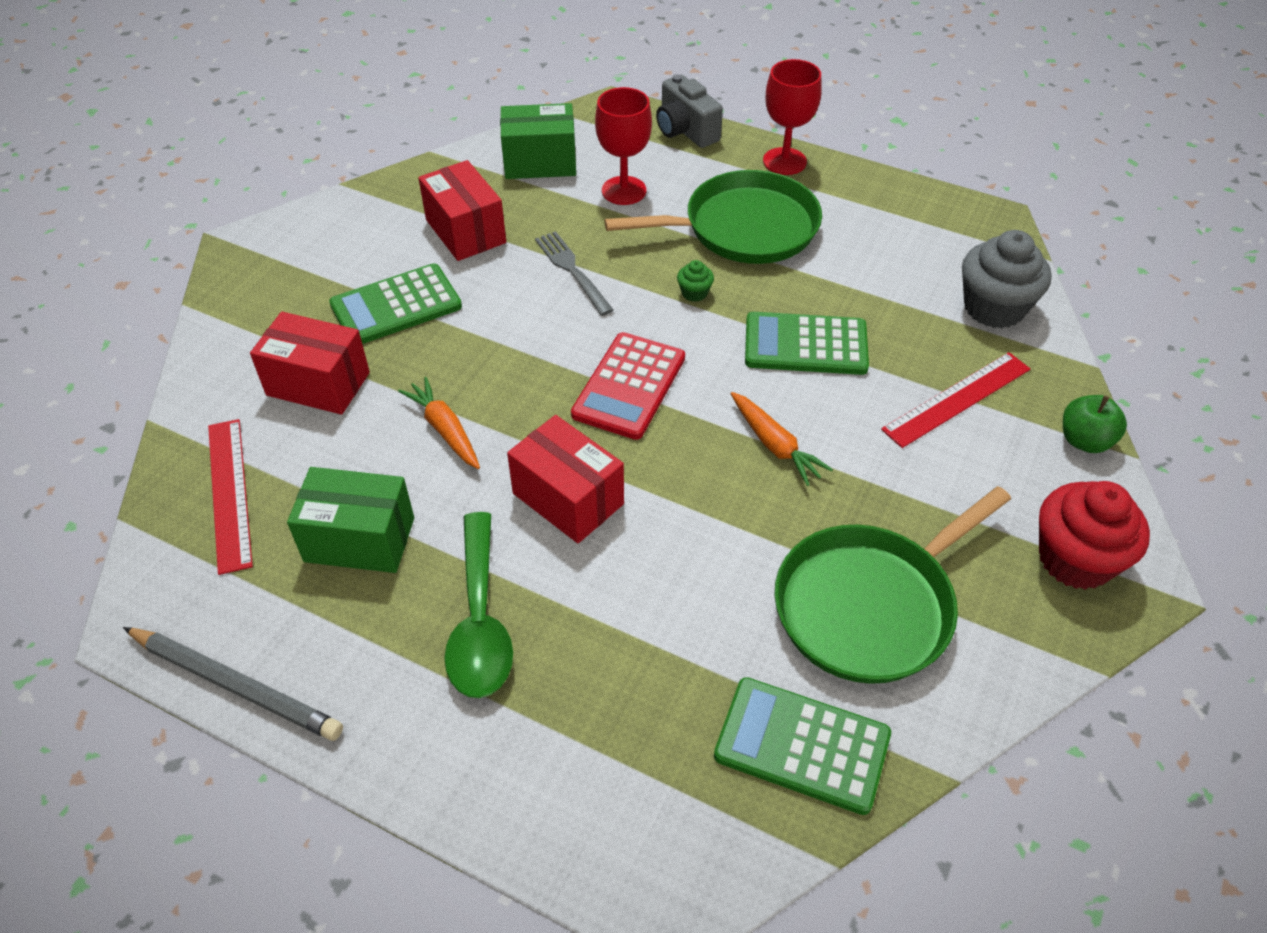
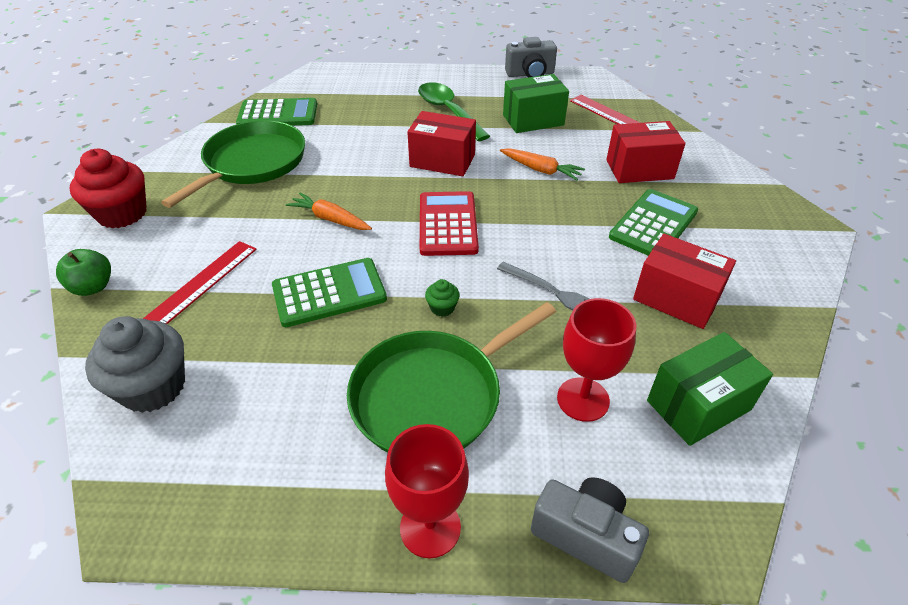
camera: 155 degrees right, 5 degrees down
(236, 685) = (530, 74): grey pencil -> grey camera

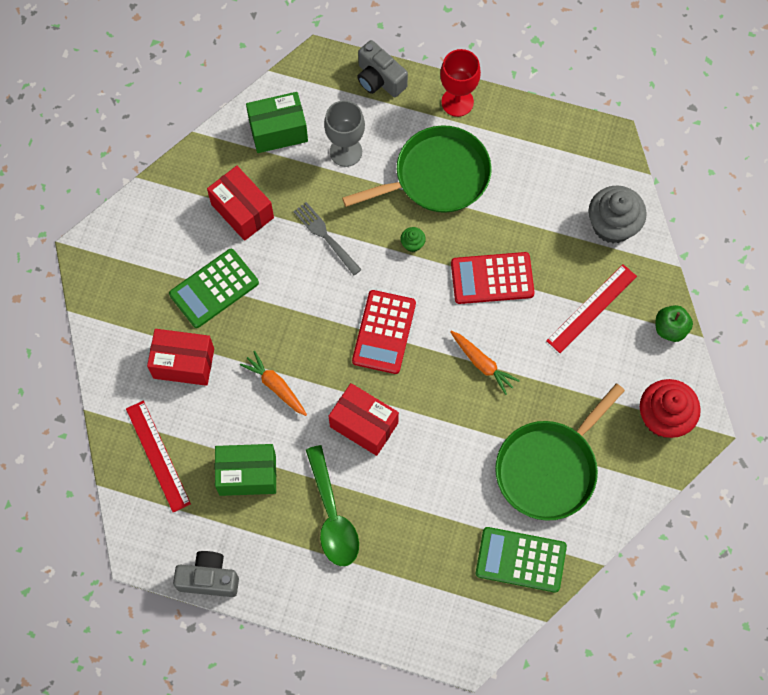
camera: 165 degrees left, 25 degrees up
(329, 293) = (492, 278): green calculator -> red calculator
(583, 399) = (346, 152): red goblet -> grey goblet

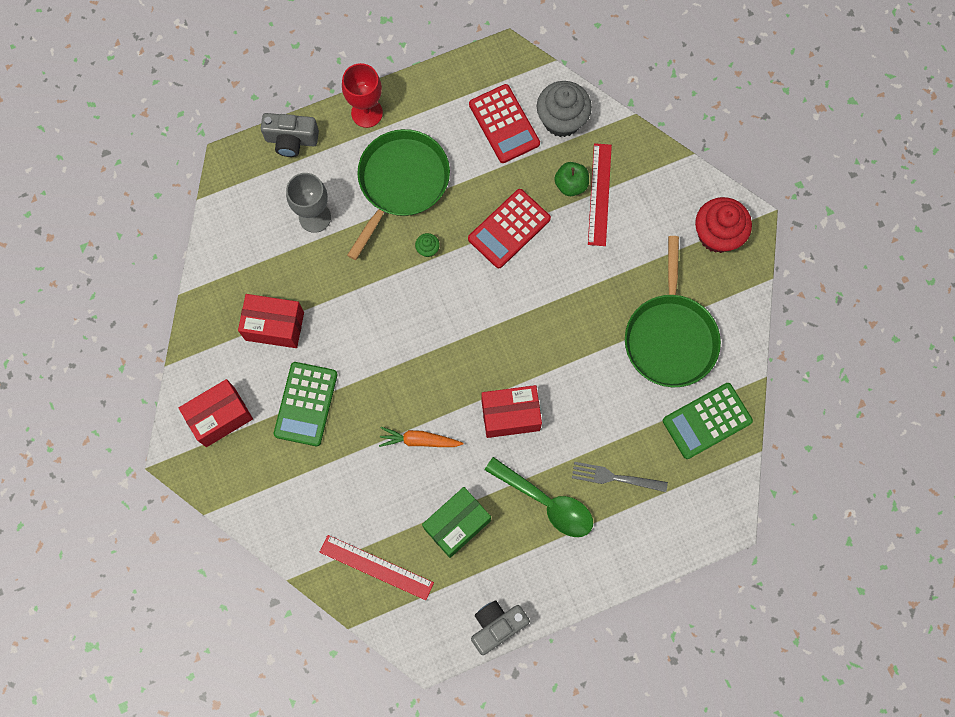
camera: 40 degrees left, 5 degrees up
(183, 363) = (333, 480): red box -> red box (220, 417)
(278, 131) = (247, 241): green box -> none
(325, 236) = (357, 295): grey fork -> grey fork (615, 477)
(384, 332) = (464, 333): red calculator -> red calculator (504, 124)
(482, 363) = (556, 299): orange carrot -> none
(670, 329) = (667, 165): green apple -> green apple (571, 185)

